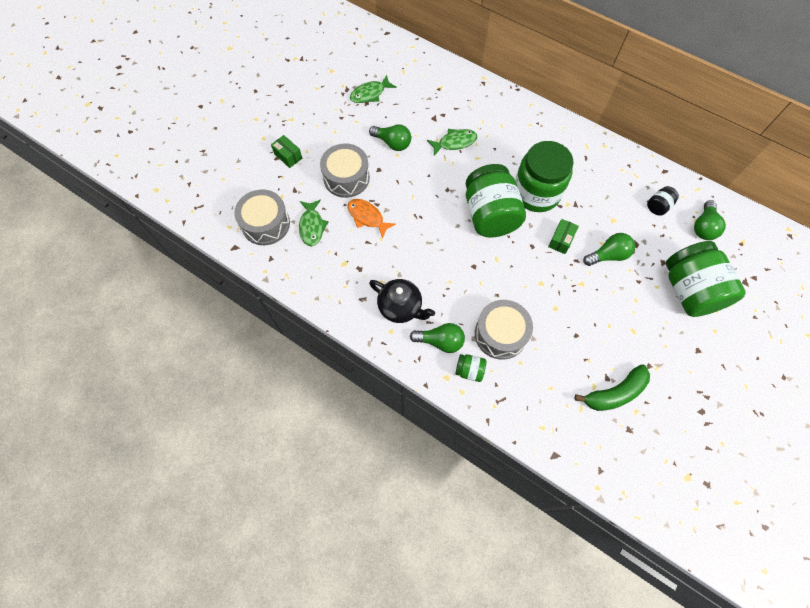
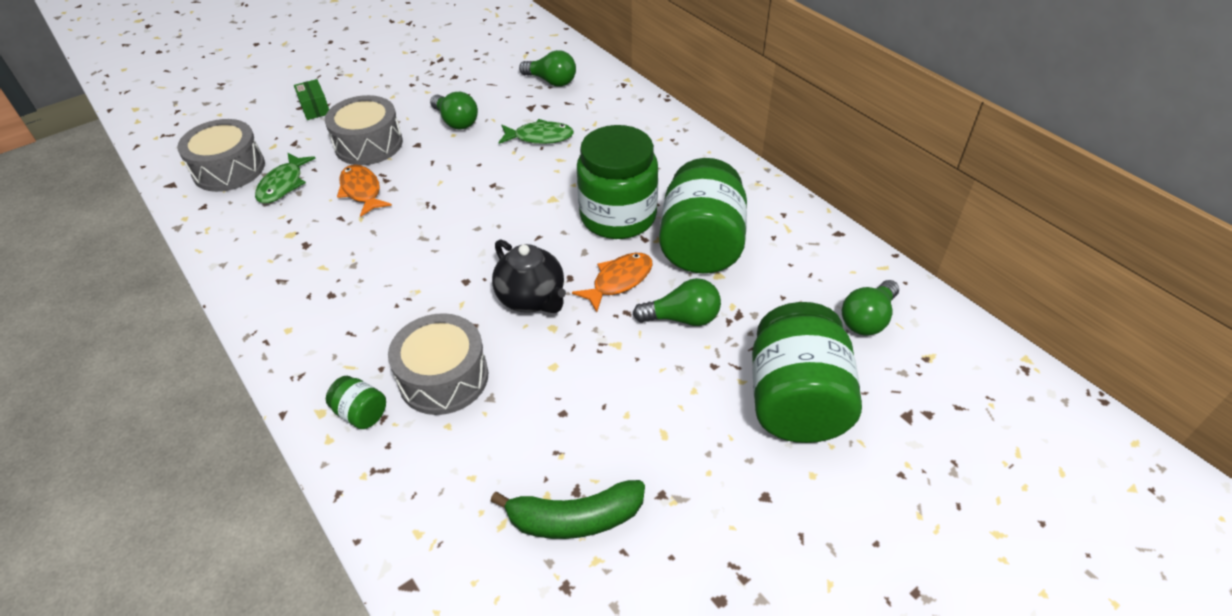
camera: 20 degrees right, 20 degrees down
(370, 94) = (465, 69): green fish -> none
(401, 308) = (324, 305): black teapot -> black teapot (532, 299)
(440, 341) = (347, 362): green light bulb -> green light bulb (551, 81)
(490, 215) = (532, 226): green jar -> green jar (701, 245)
(561, 240) = (619, 281): green box -> orange fish
(658, 206) = (803, 274): black jar -> none

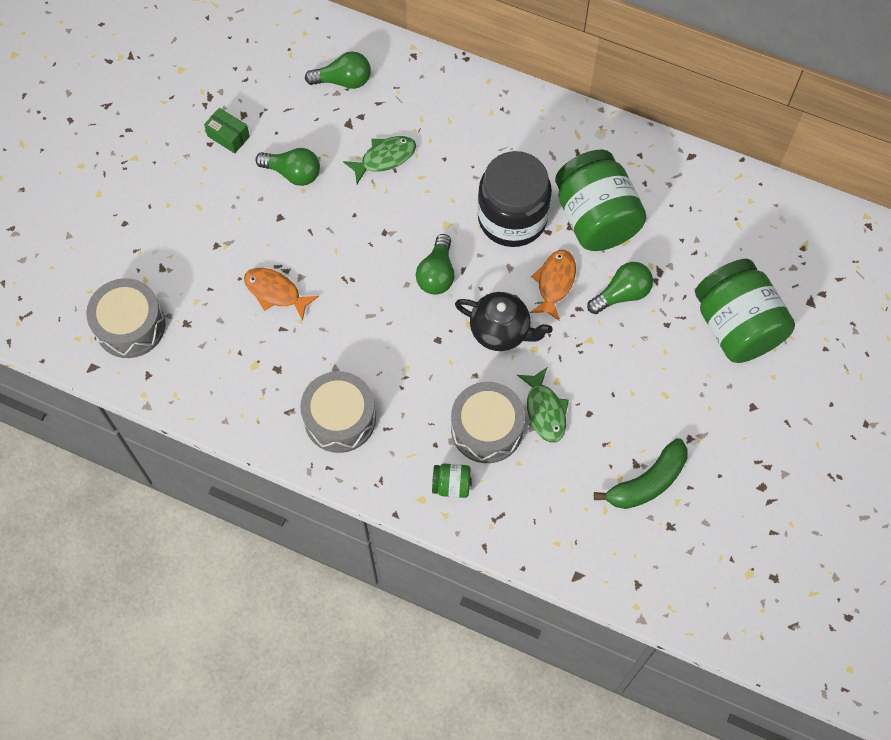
camera: 30 degrees left, 20 degrees up
(283, 185) = (198, 318): green fish -> green fish (545, 410)
(315, 108) = (142, 217): green box -> green box (228, 136)
(368, 144) = (234, 237): grey drum -> grey drum (340, 418)
(618, 216) = (512, 218): green jar -> black jar
(867, 319) = (750, 232): green light bulb -> green light bulb (437, 274)

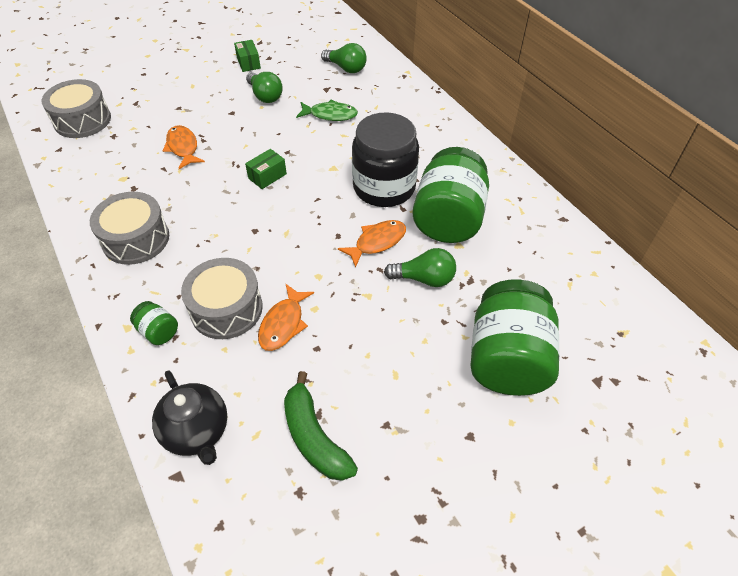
camera: 35 degrees right, 15 degrees down
(393, 273) = (267, 176): none -> green box
(437, 274) = (296, 192): green light bulb -> none
(501, 331) = (305, 250): black teapot -> black teapot (197, 432)
(545, 410) = (283, 324): green fish -> orange fish
(647, 482) = (314, 437): green banana -> green banana turned 60 degrees clockwise

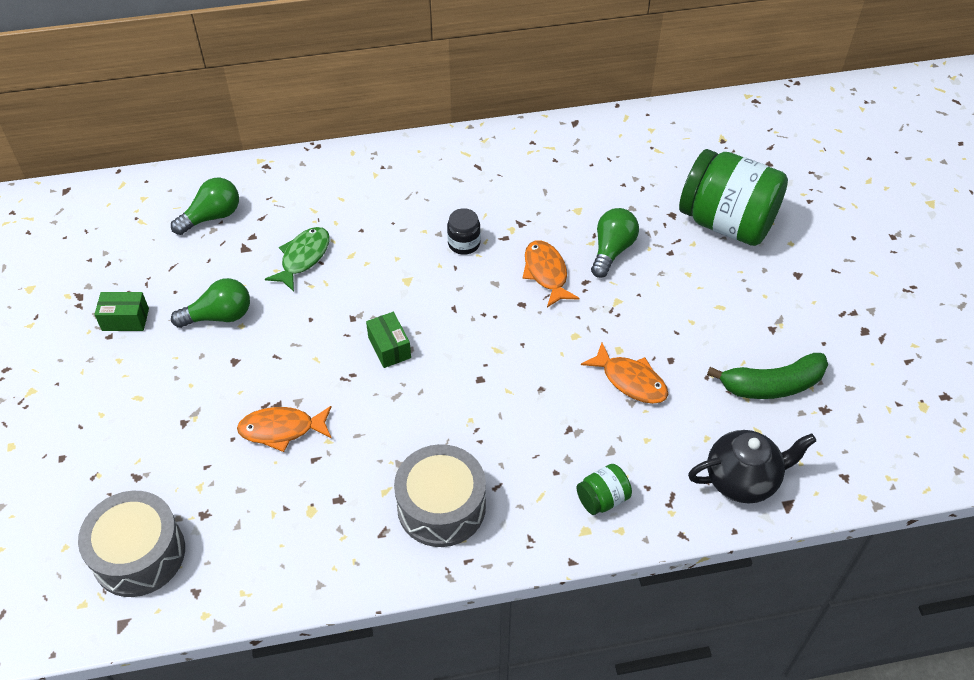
camera: 70 degrees left, 0 degrees up
(226, 309) = (592, 428): grey drum -> none
(384, 187) = (464, 243): black jar -> black jar, size x0.42
(448, 219) = (537, 206): green jar -> none

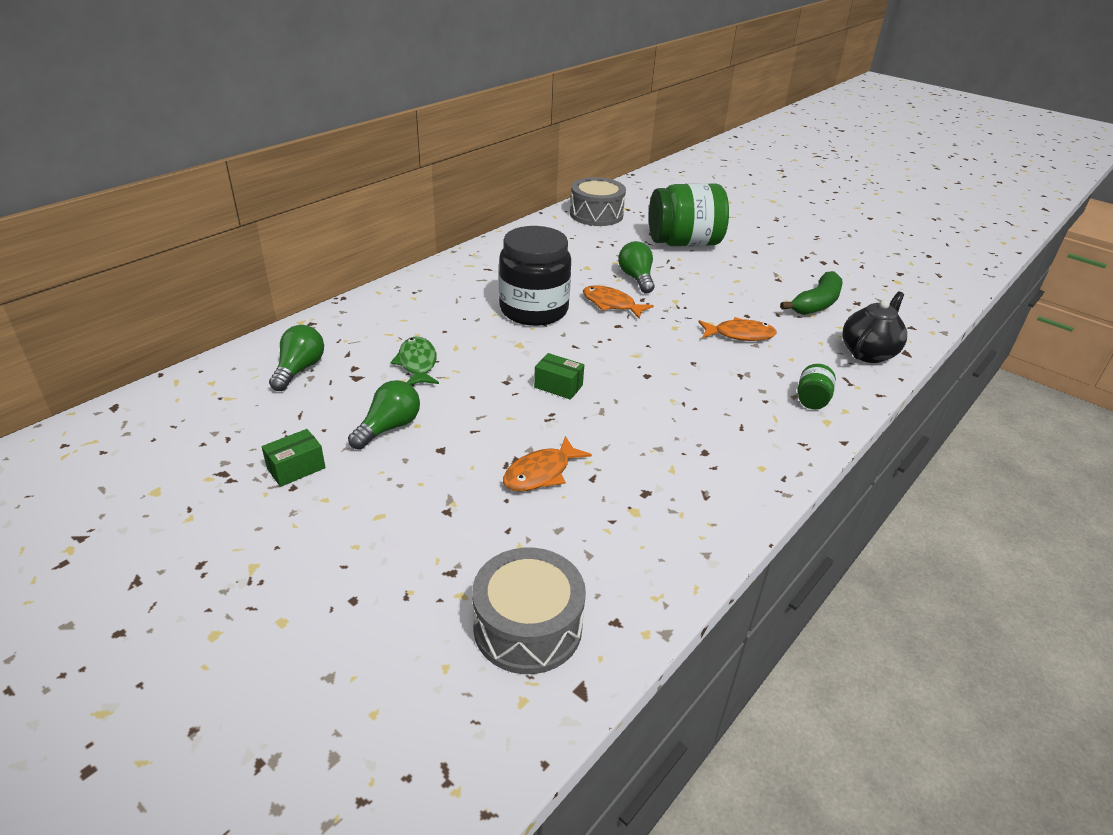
camera: 40 degrees left, 15 degrees down
(441, 506) = (723, 457): grey drum -> grey drum (596, 214)
(464, 243) = (534, 310): black jar -> black jar, size x2.36

